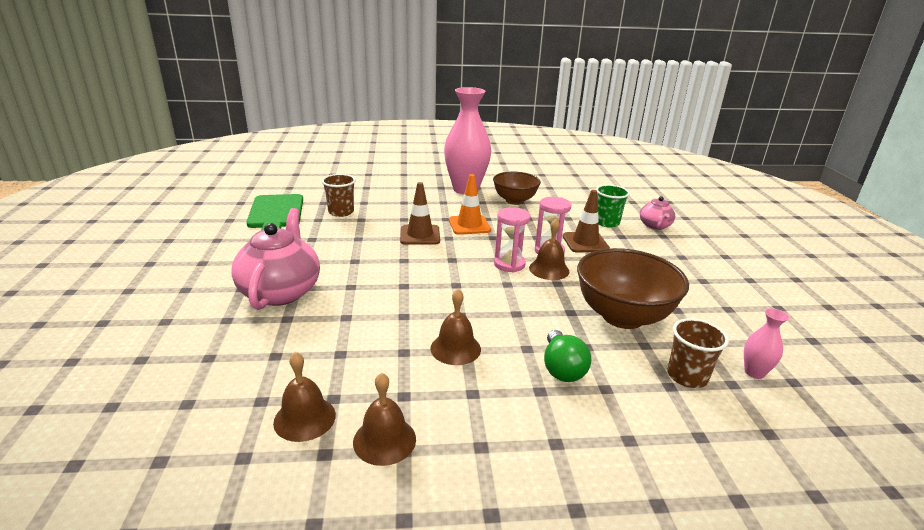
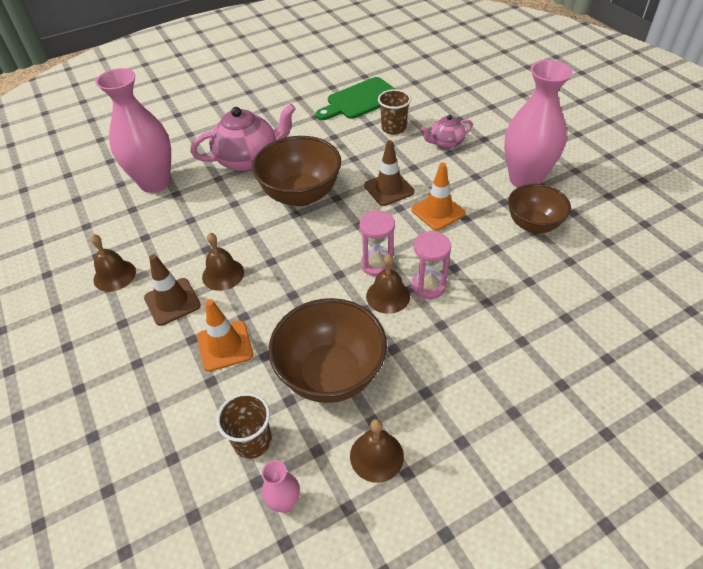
camera: 70 degrees right, 20 degrees up
(229, 369) = (155, 183): none -> pink vase
(304, 418) = (123, 233): brown bell -> brown bell (376, 456)
(379, 276) = (301, 194): none -> brown bowl
(562, 368) = (225, 346): green light bulb -> orange traffic cone
(585, 242) = (474, 311): brown traffic cone -> brown traffic cone (172, 302)
(607, 222) = (549, 319): green cup -> none
(655, 226) = (586, 371): pink teapot -> pink teapot (446, 143)

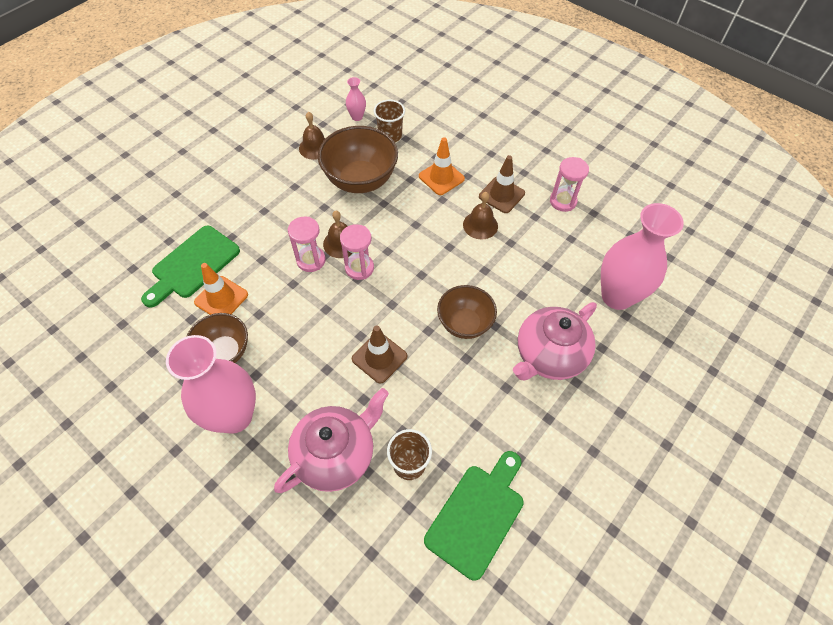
camera: 155 degrees right, 10 degrees up
(114, 275) = (563, 201): brown bell -> pink hourglass
(301, 194) = (464, 323): brown bowl -> brown bowl, size x0.65
(438, 211) = (321, 341): orange traffic cone -> orange traffic cone (221, 298)
(446, 143) = (336, 454): pink teapot -> pink teapot, size x1.86
(571, 317) = (193, 265): none -> green cutting board

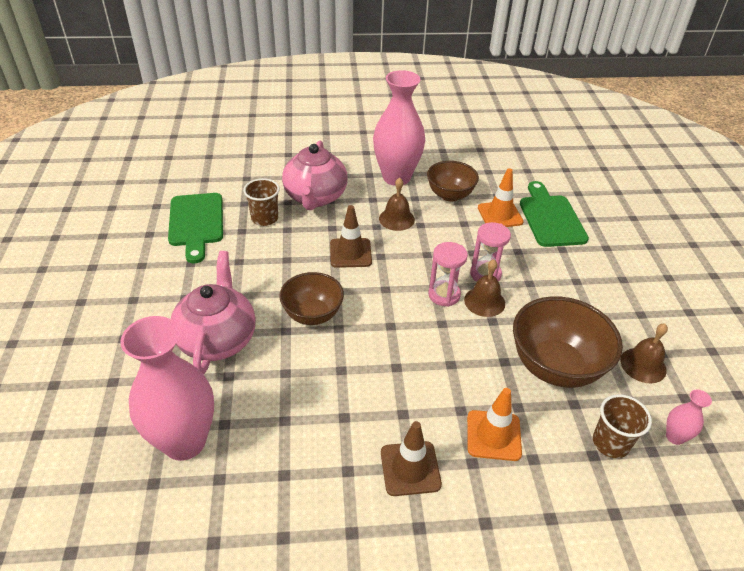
camera: 135 degrees right, 15 degrees down
(480, 225) = (393, 412): brown bell -> brown bell (396, 219)
(563, 201) = (334, 522): pink hourglass -> none

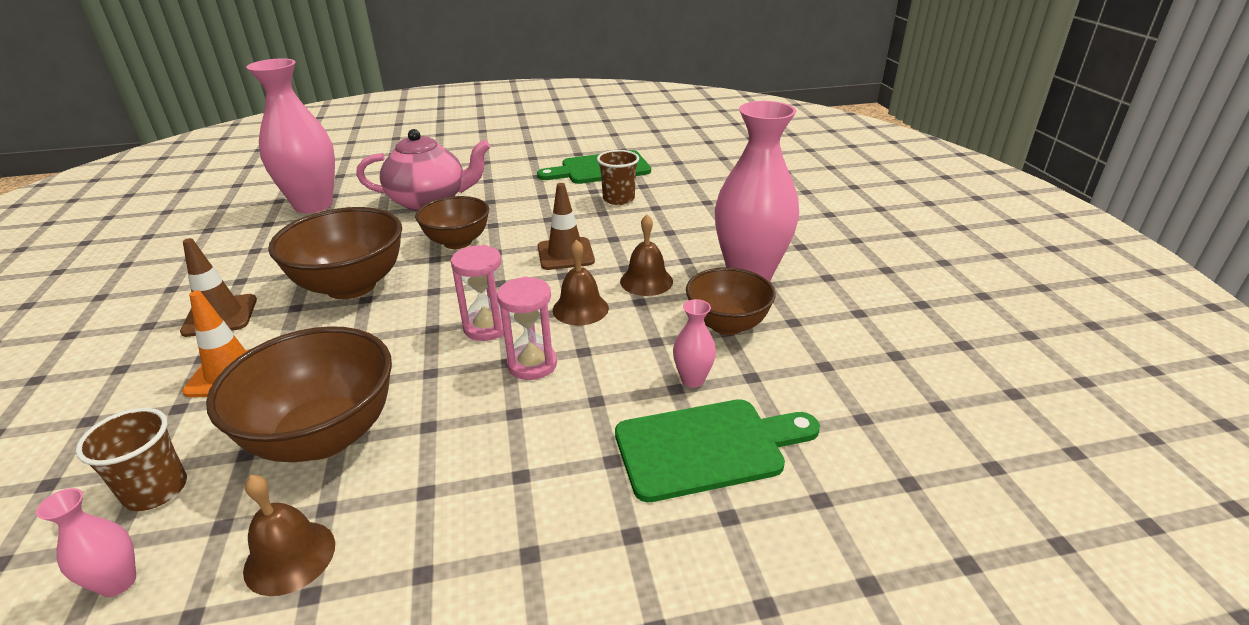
camera: 85 degrees right, 10 degrees down
(315, 197) = (672, 222): pink teapot -> none
(374, 379) = (351, 286): none -> brown bowl
(484, 301) = (471, 364): brown bell -> brown bell (580, 309)
(500, 215) = (692, 380): orange traffic cone -> pink vase

